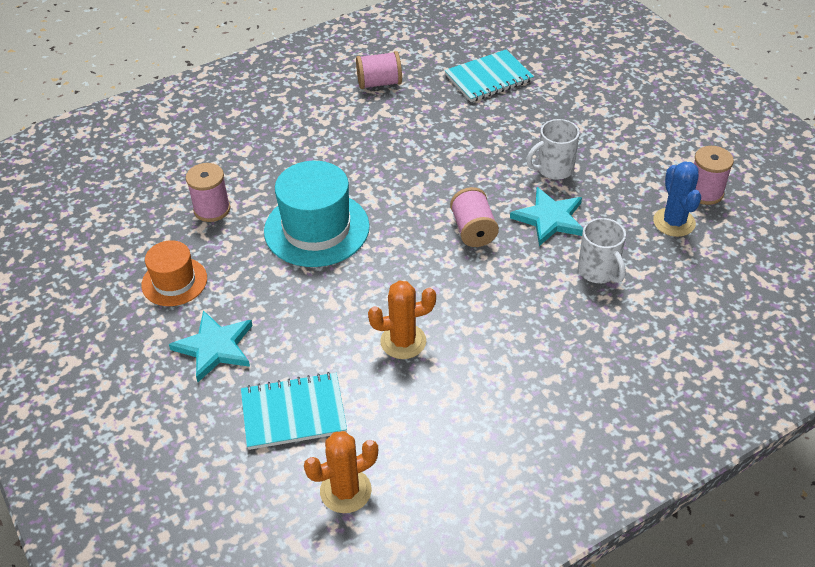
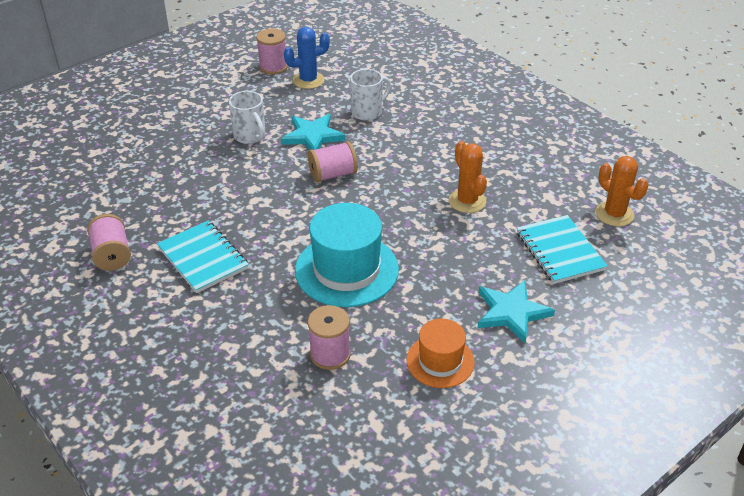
camera: 100 degrees left, 5 degrees down
(488, 78) = (112, 180): turquoise notebook -> turquoise notebook (203, 258)

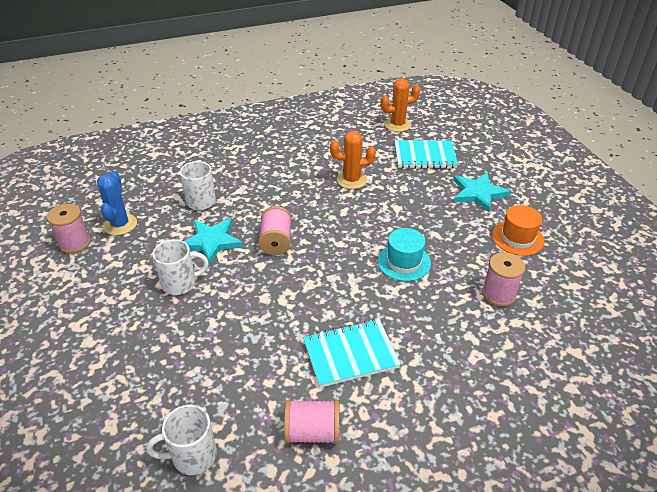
camera: 70 degrees left, 0 degrees up
(77, 198) = (192, 456): none -> white mug
(346, 270) = (404, 262): turquoise hat -> turquoise hat, size x0.59

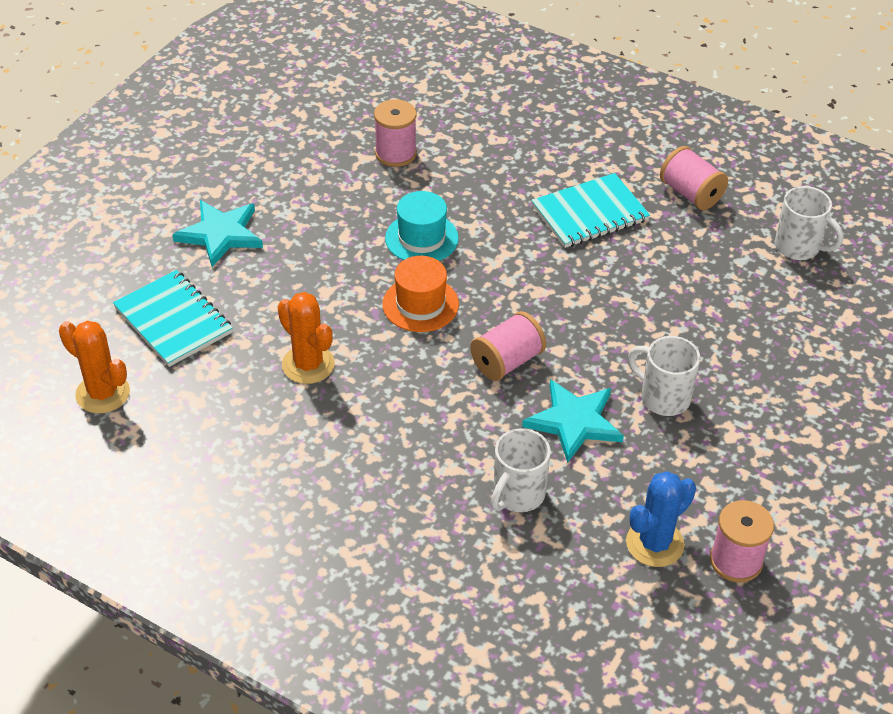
camera: 130 degrees left, 5 degrees up
(350, 354) = (589, 213): turquoise notebook -> turquoise notebook turned 60 degrees counterclockwise
(517, 238) = (284, 172): orange hat -> orange hat (420, 304)

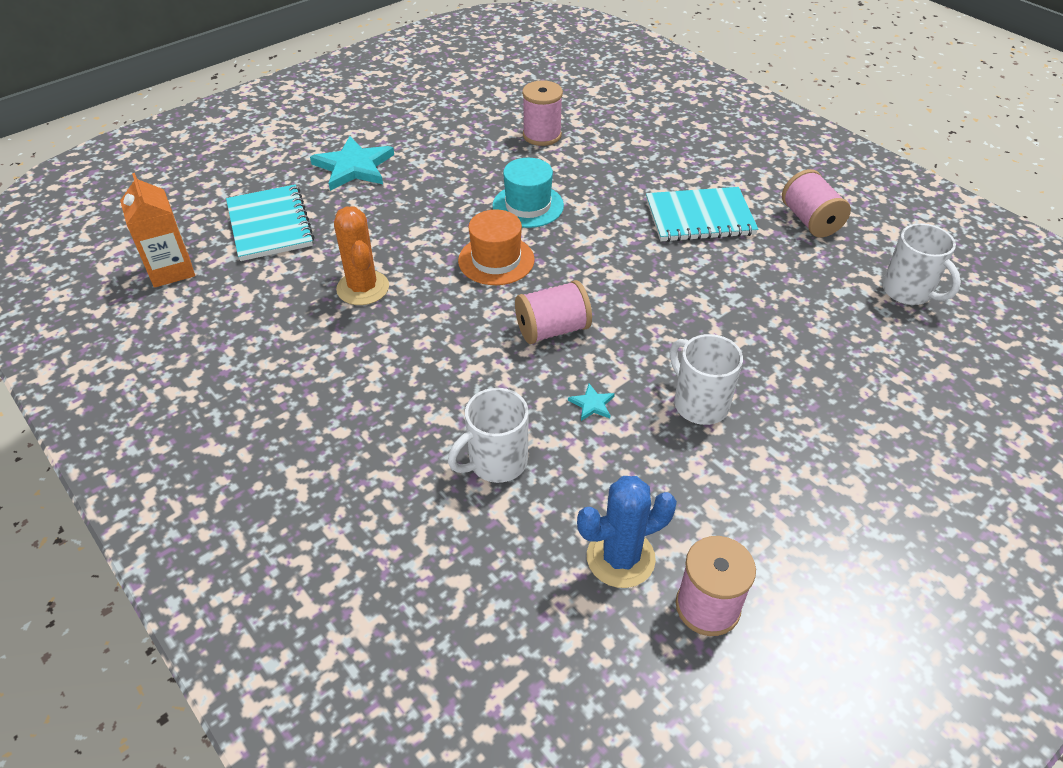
camera: 20 degrees right, 0 degrees up
(103, 393) = (171, 270): orange cactus -> orange carton
(574, 422) = (592, 404): turquoise star -> turquoise star, size x0.43

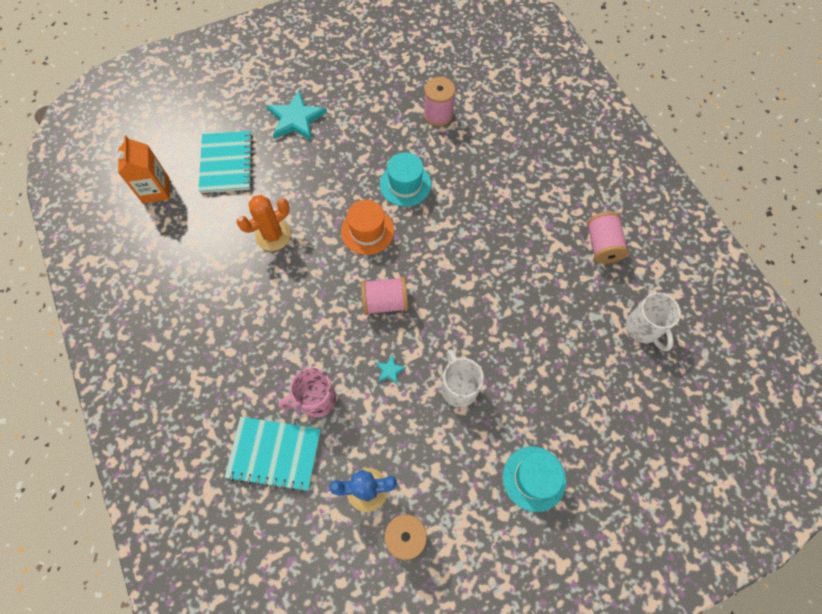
camera: 15 degrees right, 20 degrees up
(363, 288) = (273, 235): orange cactus -> orange cactus turned 60 degrees clockwise
(496, 462) = (316, 400): white mug -> pink mug
(699, 217) = (523, 223): turquoise notebook -> turquoise notebook (274, 453)
(858, 486) = (534, 478): none -> turquoise hat

